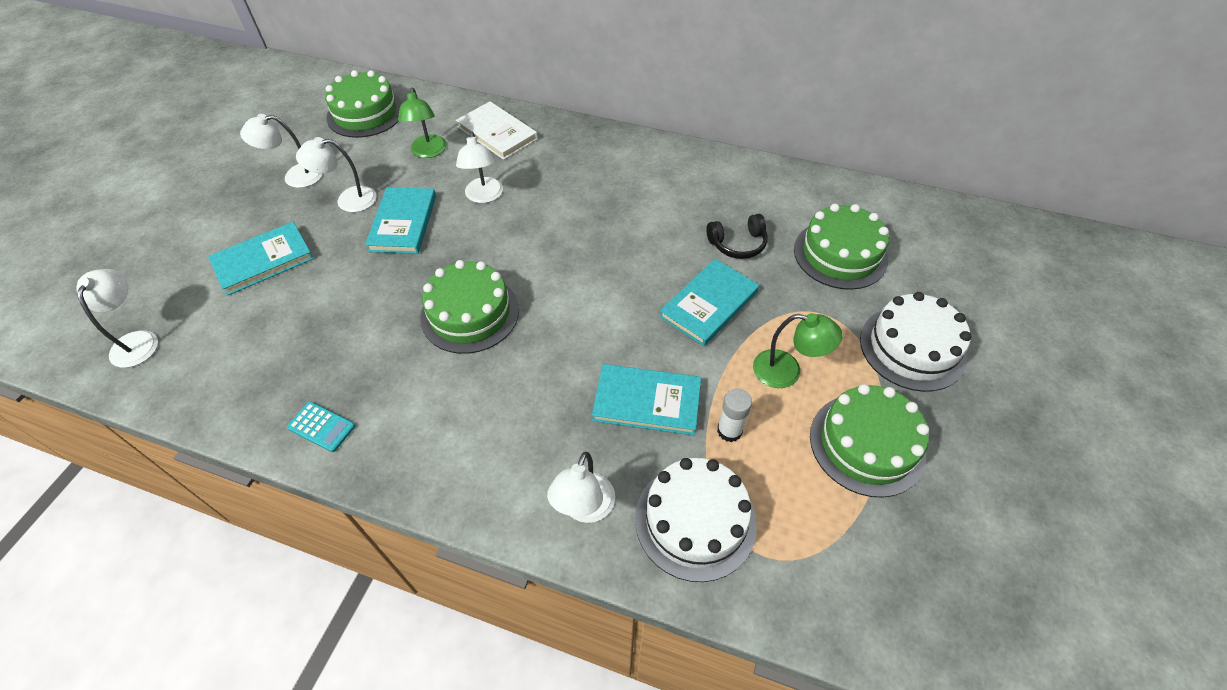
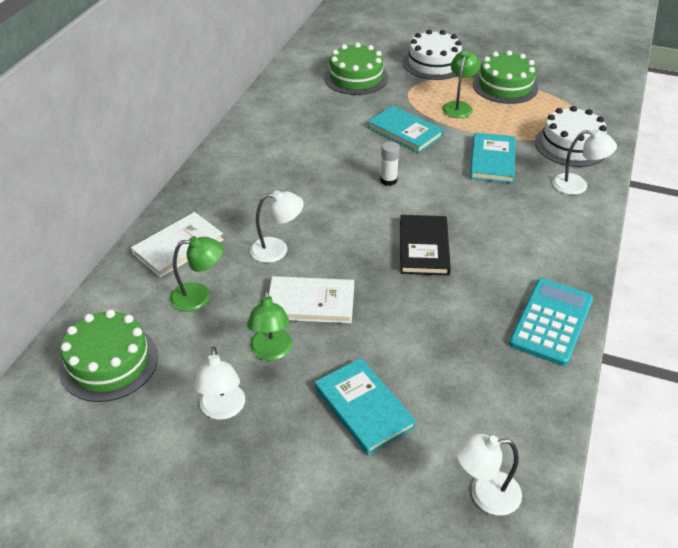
camera: 90 degrees left, 10 degrees down
(321, 427) = (551, 321): turquoise calculator -> turquoise calculator, size x2.02
(348, 200) = (271, 352): white lamp -> green lamp
(403, 223) = (311, 302): turquoise book -> white book
(470, 313) = (424, 247): green cake -> black book
(729, 431) = (507, 130): white glue stick -> white glue stick (388, 180)
(738, 244) = (345, 116): black headphones -> none

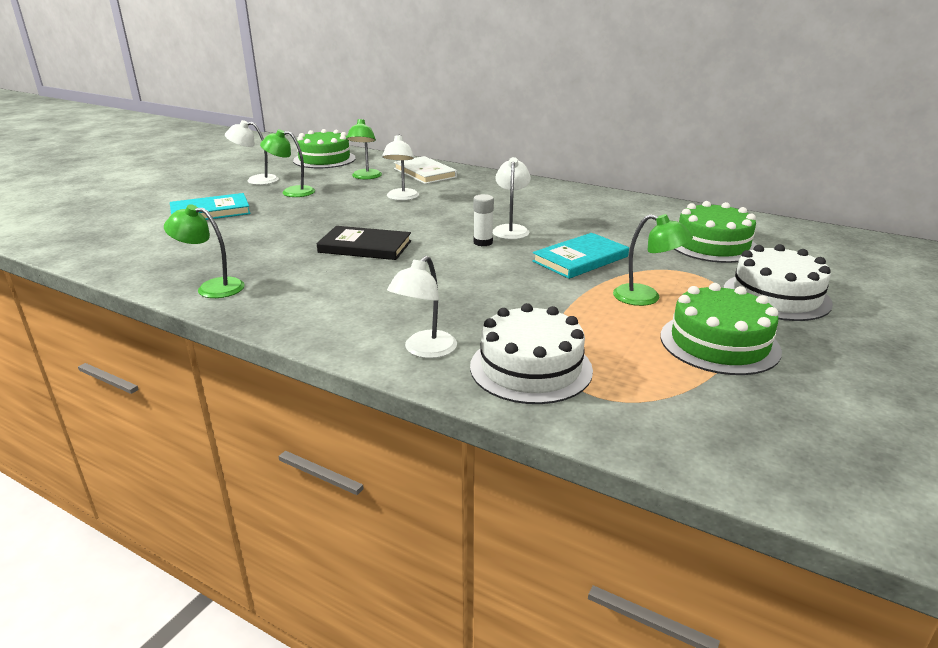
camera: 100 degrees right, 15 degrees down
(311, 302) = (330, 204): white book -> none
(484, 494) = (92, 237): white lamp -> white lamp (511, 229)
(492, 160) = (505, 301): turquoise book -> none
(551, 321) = (212, 287): turquoise calculator -> green lamp

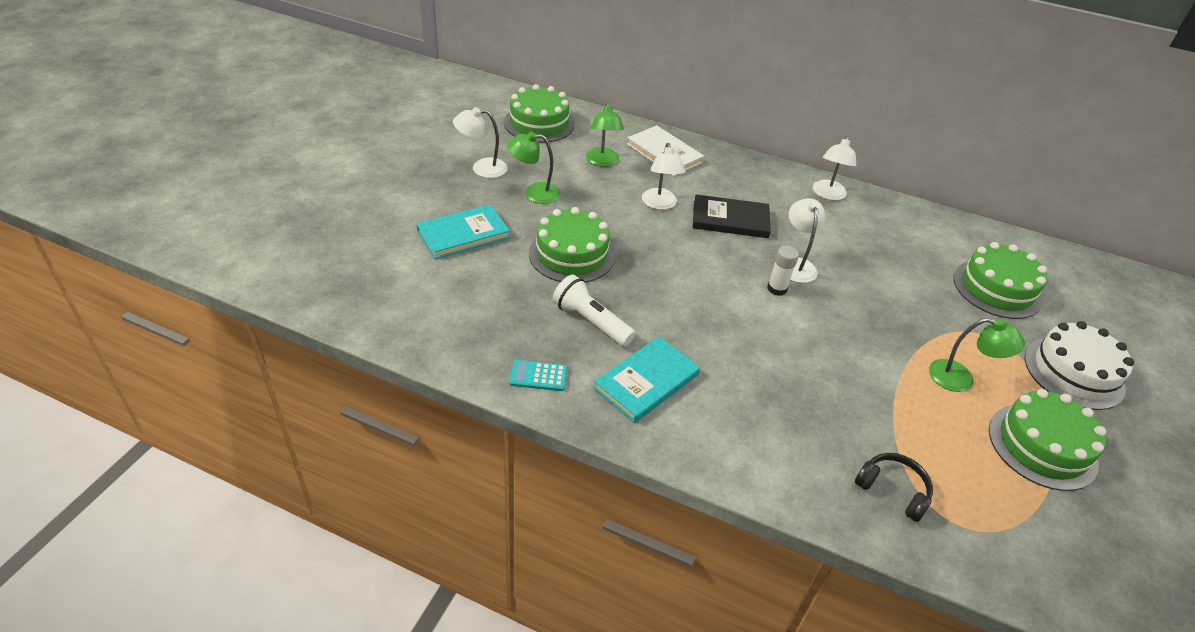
camera: 10 degrees left, 15 degrees up
(212, 287) = (538, 376): green lamp -> turquoise calculator
(287, 258) = (591, 322): none -> white flashlight
(299, 222) = (572, 254): none -> green cake
(365, 247) = (661, 299): black book -> black book (730, 219)
(424, 350) = (790, 469): white lamp -> white lamp (827, 194)
(530, 368) = (893, 490): white cake -> black headphones
(580, 259) = (881, 316): turquoise book -> turquoise book (646, 381)

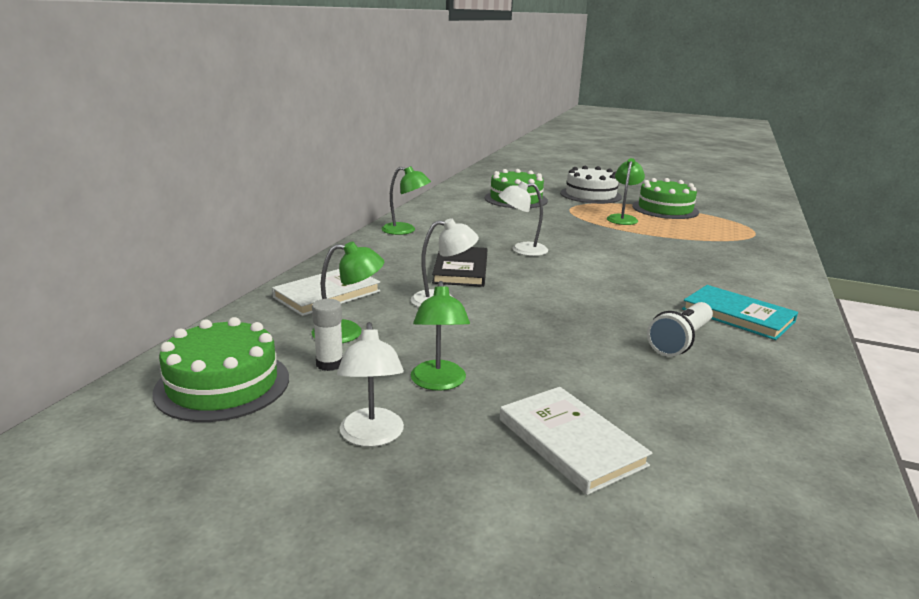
camera: 90 degrees left, 20 degrees down
(463, 234) = (570, 442): turquoise book -> white book
(538, 376) = (793, 370): turquoise calculator -> none
(572, 254) = (568, 353): green cake -> none
(777, 289) = (562, 259): white glue stick -> white glue stick (329, 364)
(827, 194) = (405, 230): white lamp -> green lamp
(893, 490) = (749, 245): black headphones -> none

